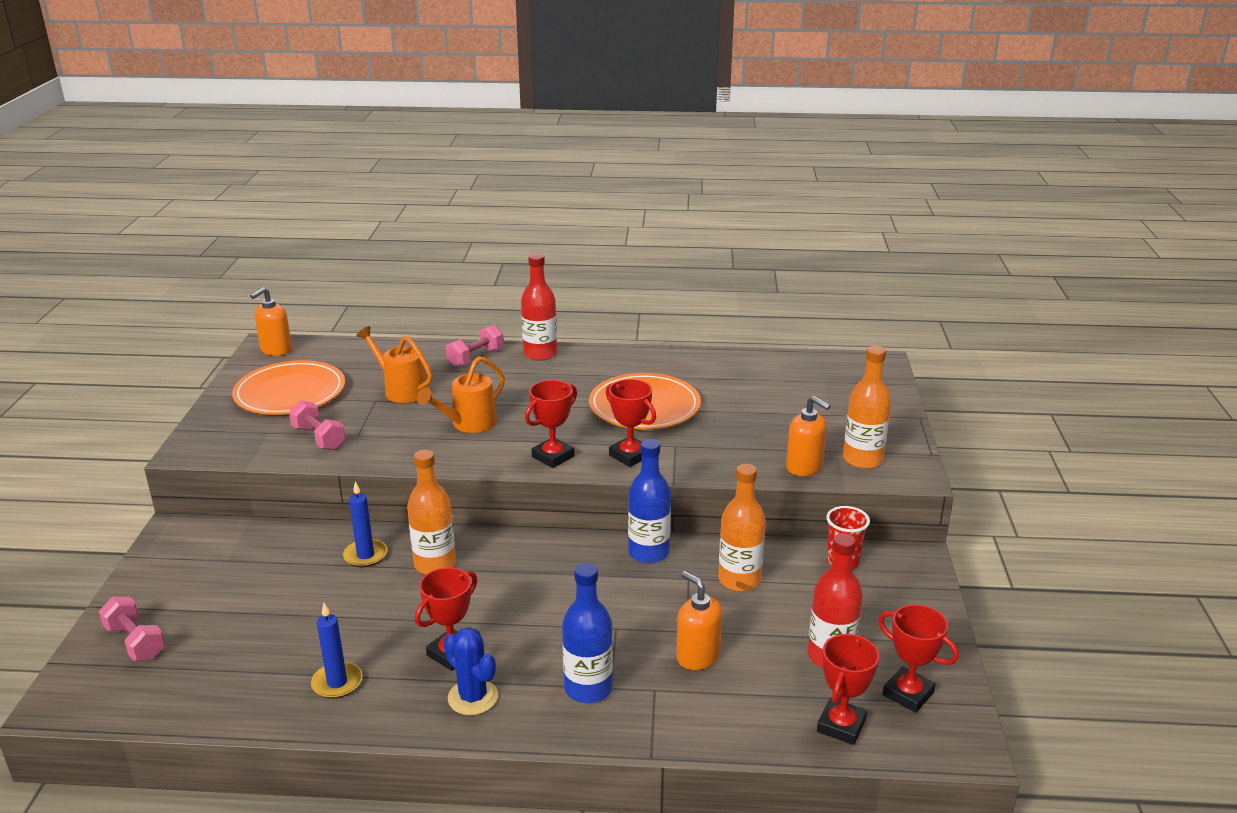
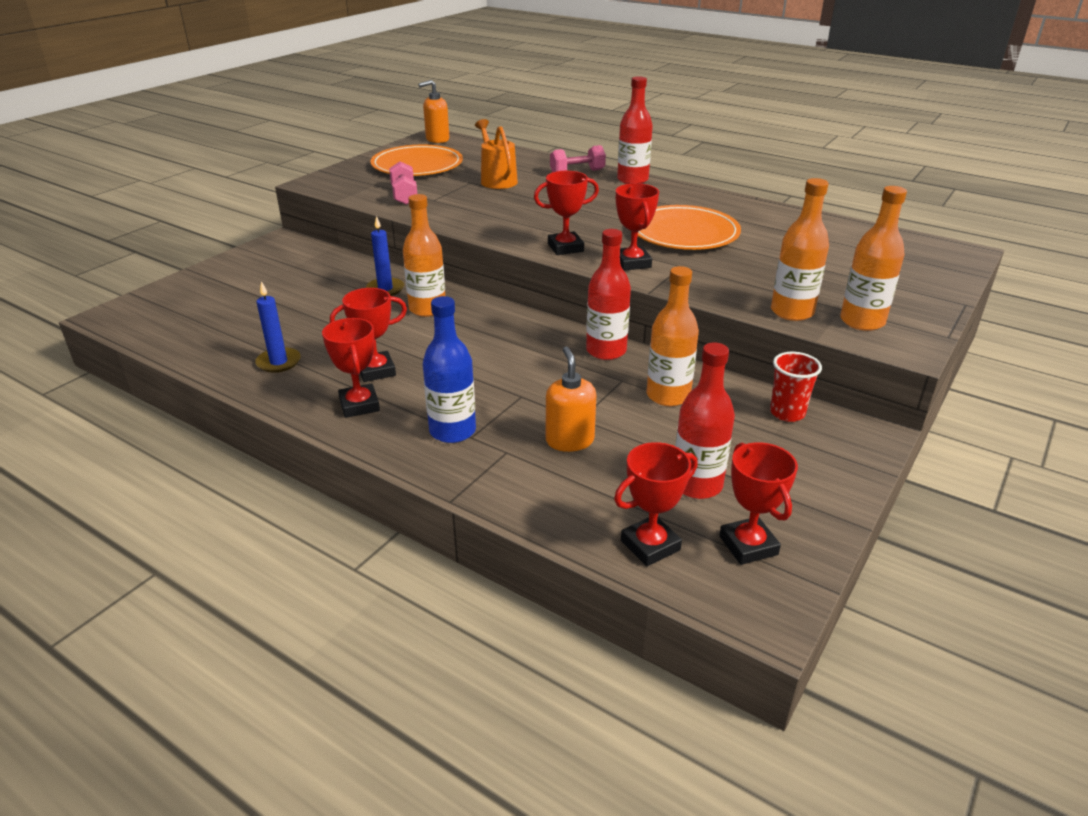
camera: 30 degrees right, 5 degrees up
(135, 642) = (187, 296): pink dumbbell -> none
(468, 424) = (522, 211): orange watering can -> none
(473, 697) = (359, 405): blue cactus -> red trophy
(648, 552) = (606, 351): blue bottle -> red bottle
(804, 467) = (792, 312): orange soap dispenser -> orange bottle

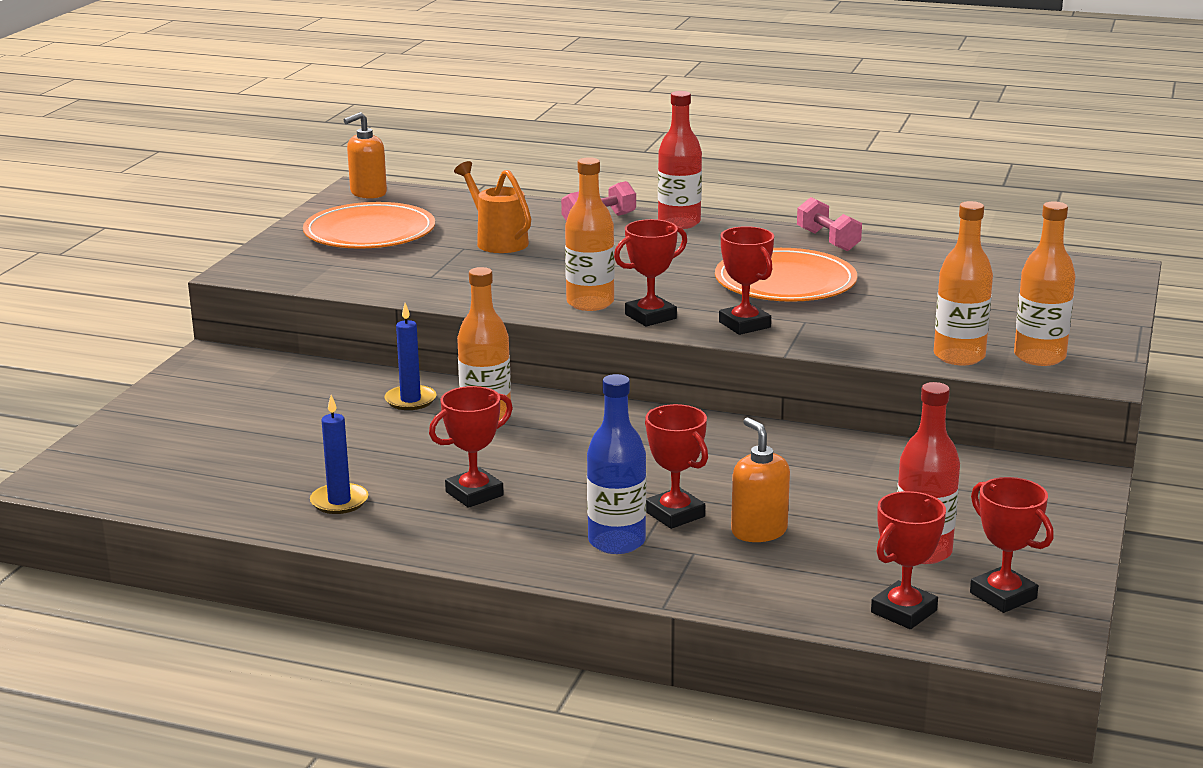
camera: 15 degrees left, 10 degrees down
(359, 405) = (482, 532): red trophy -> red trophy (675, 514)
(404, 195) = (386, 275): pink dumbbell -> pink dumbbell (828, 240)
(606, 351) = (743, 434): red bottle -> none
(668, 396) = (843, 471): orange bottle -> orange bottle (590, 303)
(787, 413) = (984, 470): red cup -> none

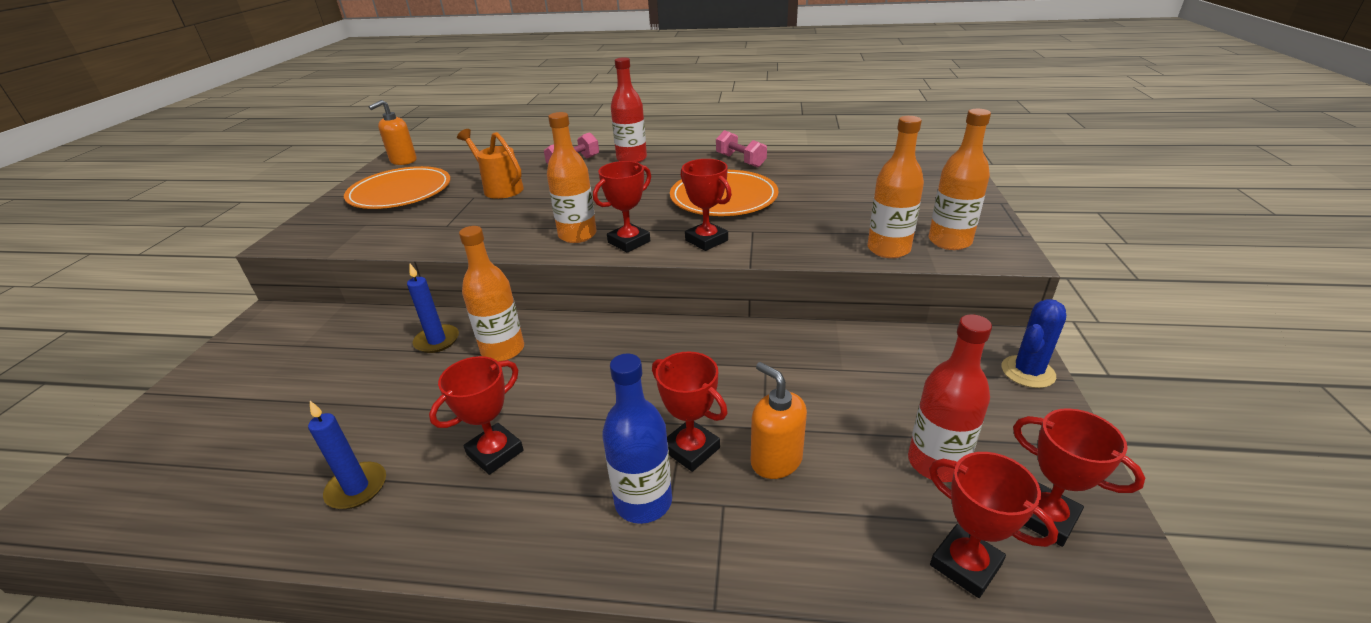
camera: 10 degrees left, 10 degrees up
(904, 611) = (965, 564): red trophy -> red trophy turned 75 degrees counterclockwise
(1078, 501) = (1028, 372): none -> blue cactus

